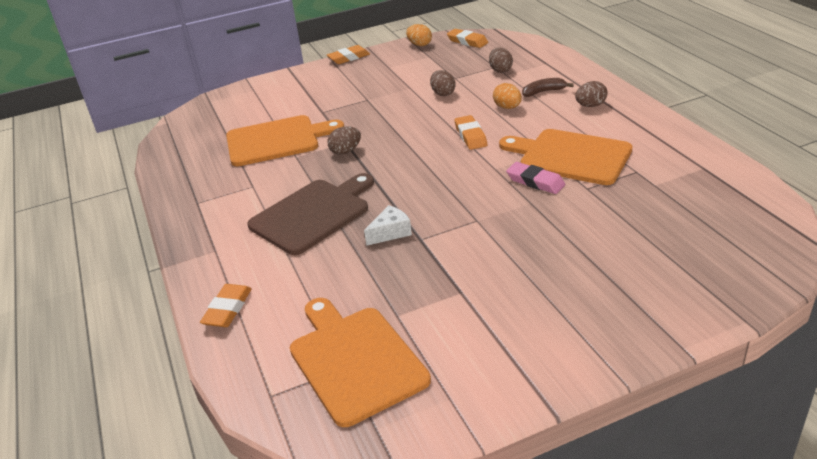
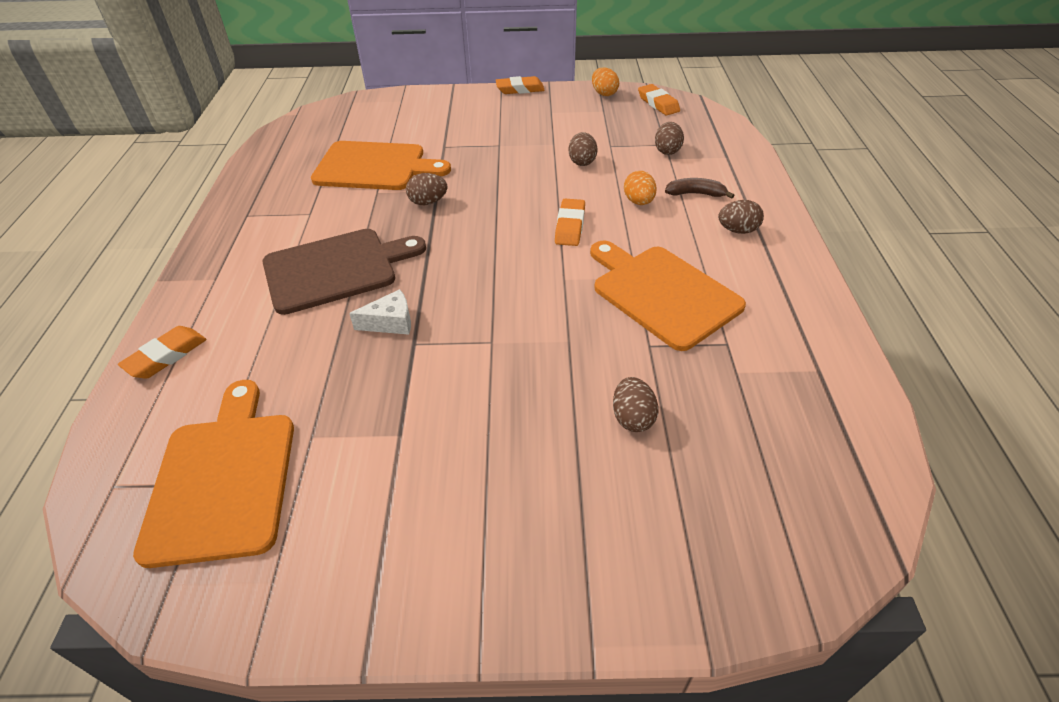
camera: 20 degrees right, 10 degrees up
(535, 182) = (595, 314): pink eraser -> none
(610, 230) = (632, 418): none -> brown egg

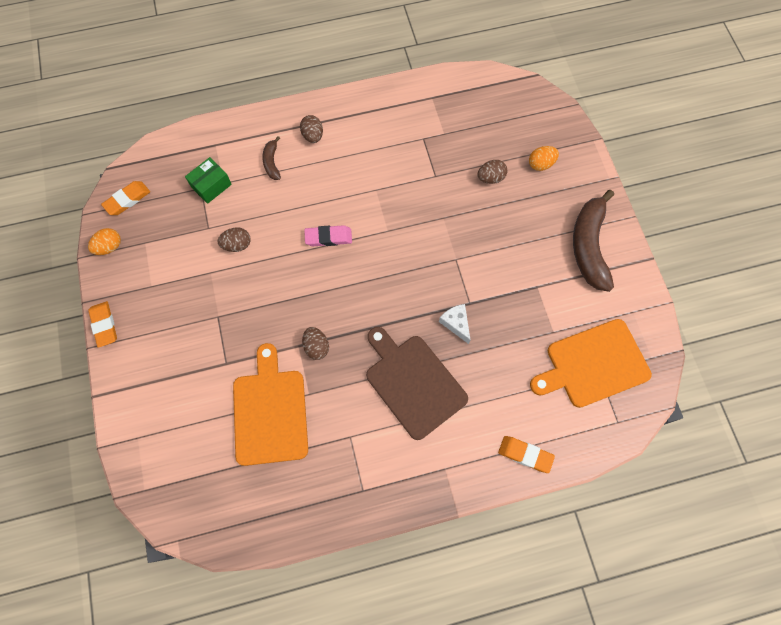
camera: 105 degrees left, 25 degrees up
(442, 544) = (589, 246): none -> brown banana
(570, 226) = (328, 237): orange eraser -> pink eraser
(638, 202) = (289, 197): orange egg -> orange egg (540, 164)
(661, 293) = (388, 174): orange cutting board -> none
(667, 151) = (211, 185): brown egg -> green box

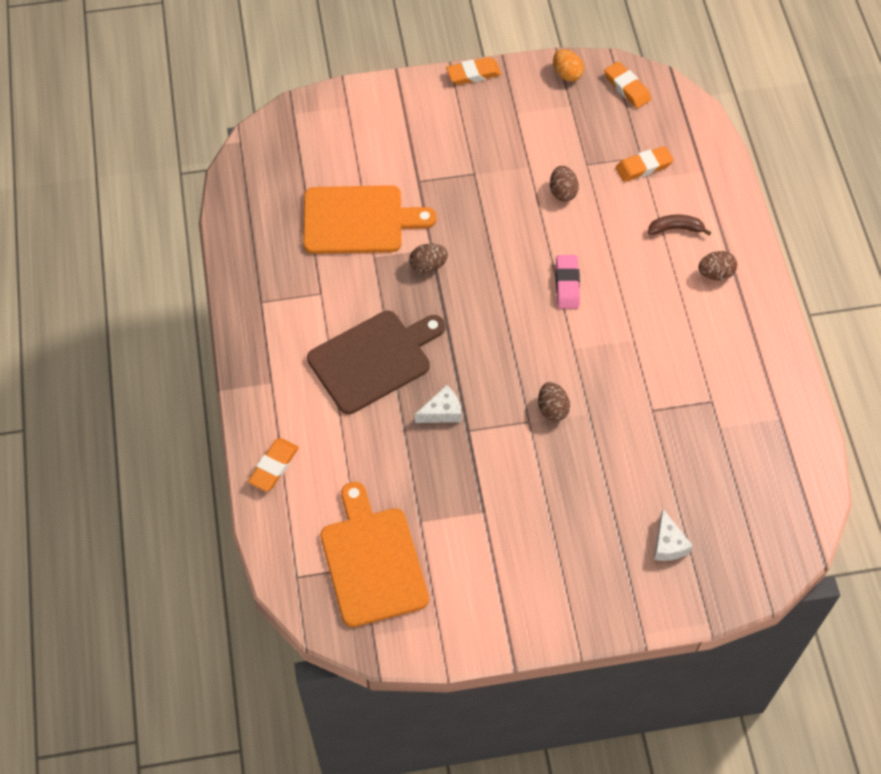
camera: 95 degrees right, 10 degrees down
(211, 185) = (643, 167): green box -> orange eraser
(490, 178) = (647, 477): brown egg -> brown egg (552, 409)
(540, 164) = (668, 544): orange egg -> white cheese
(589, 246) = (537, 586): brown banana -> none

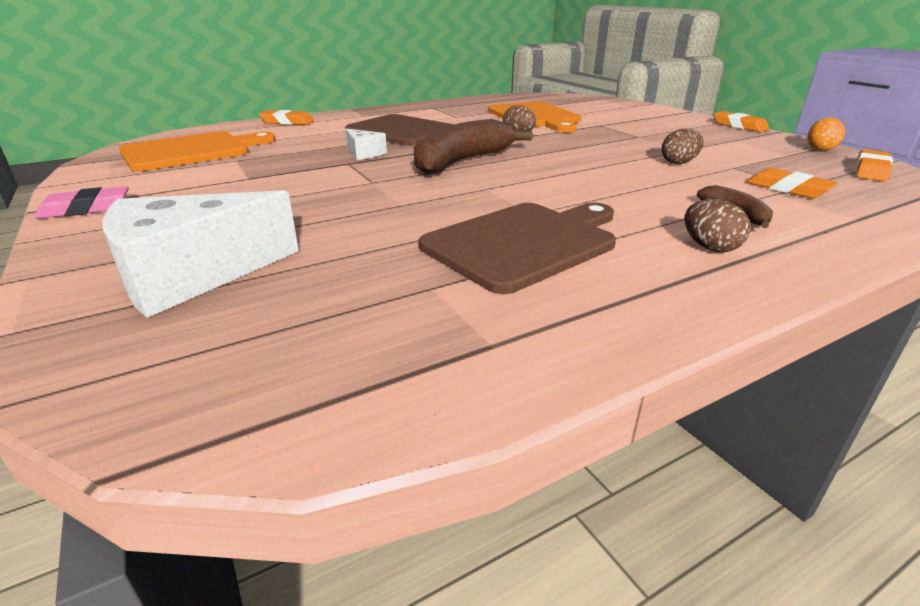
camera: 70 degrees right, 30 degrees down
(499, 342) = (462, 161): none -> brown banana
(552, 409) = (395, 188): brown egg -> none
(567, 284) = (567, 176): pink eraser -> pink eraser (86, 209)
(668, 544) = (192, 275): white cheese -> white cheese, size x2.06
(679, 363) = (524, 243): none -> brown cutting board

